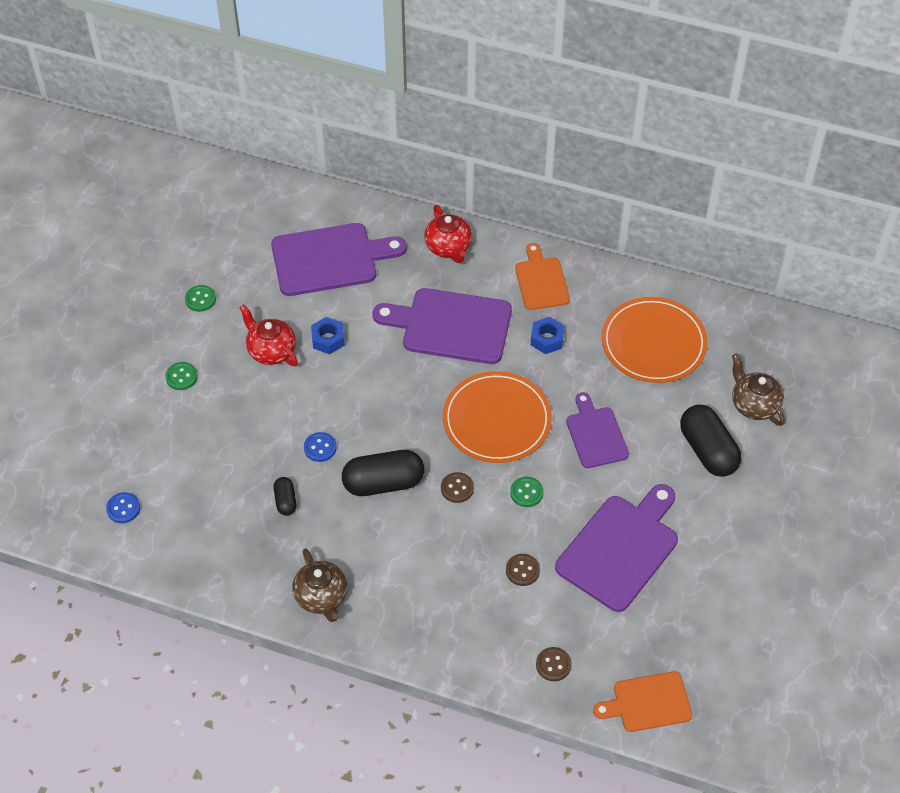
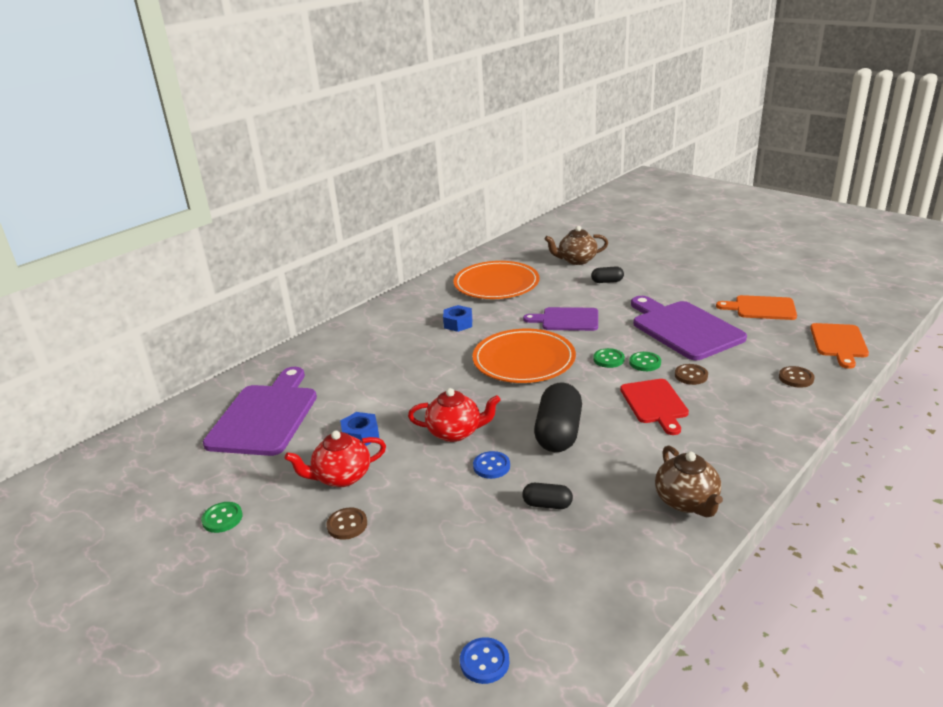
camera: 65 degrees left, 25 degrees down
(181, 377) = (318, 558): green button -> green button (645, 363)
(321, 597) = (687, 502): brown teapot -> brown teapot turned 75 degrees clockwise
(448, 248) = (321, 350): red teapot -> red teapot (455, 432)
(451, 325) = (405, 364): purple cutting board -> none
(457, 488) = (586, 393): brown button -> brown button (347, 525)
(459, 548) = (654, 404): none -> red cutting board
(541, 281) = (398, 316): orange cutting board -> orange cutting board (761, 308)
(708, 450) = (607, 281): black capsule -> black capsule, size x0.50

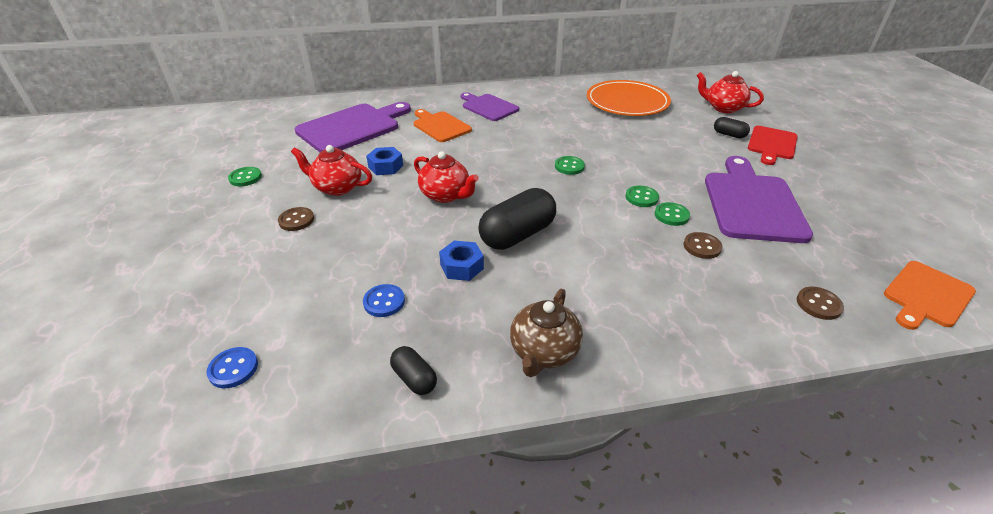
camera: 35 degrees right, 10 degrees up
(458, 323) = (557, 119): blue nut -> blue nut (462, 266)
(491, 466) = (435, 232): blue button -> blue button (384, 302)
(524, 360) = (569, 166): orange plate -> green button
(547, 505) = (432, 284): black capsule -> black capsule (414, 378)
(566, 320) = (648, 151): purple cutting board -> purple cutting board (488, 107)
(576, 260) = (723, 108): brown teapot -> red teapot
(654, 404) = (632, 253): red cutting board -> red cutting board (771, 144)
(761, 308) = (869, 220): orange cutting board -> orange cutting board (440, 126)

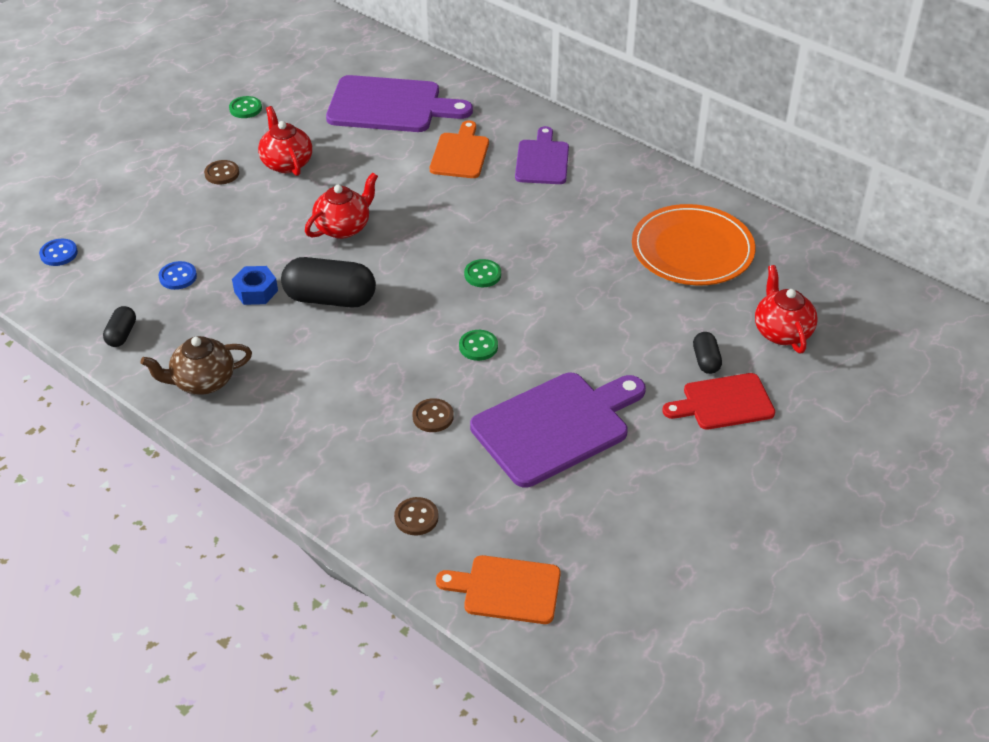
camera: 50 degrees right, 5 degrees up
(385, 166) = (348, 167): blue nut -> none
(446, 195) = (343, 227): red teapot -> red teapot turned 135 degrees counterclockwise
(671, 215) = (467, 378): green button -> none

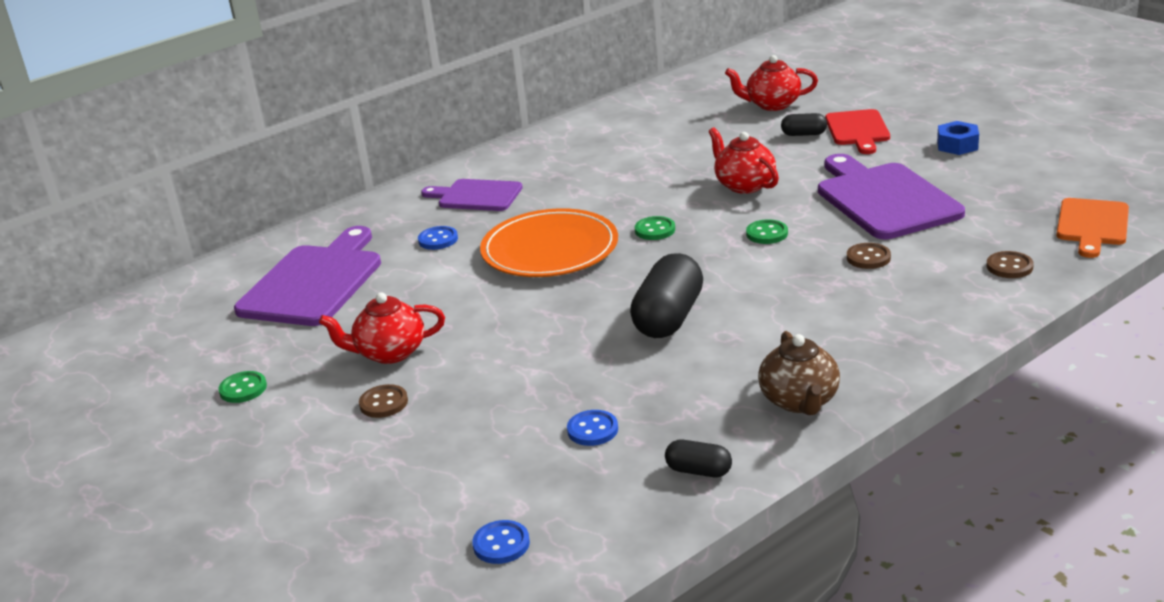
camera: 75 degrees left, 15 degrees down
(256, 291) = (640, 368): blue nut -> blue nut (957, 145)
(343, 227) = (540, 311): red teapot -> red teapot (744, 185)
(460, 153) = (438, 239): orange cutting board -> blue button
(692, 249) = (651, 133): orange plate -> orange plate (550, 249)

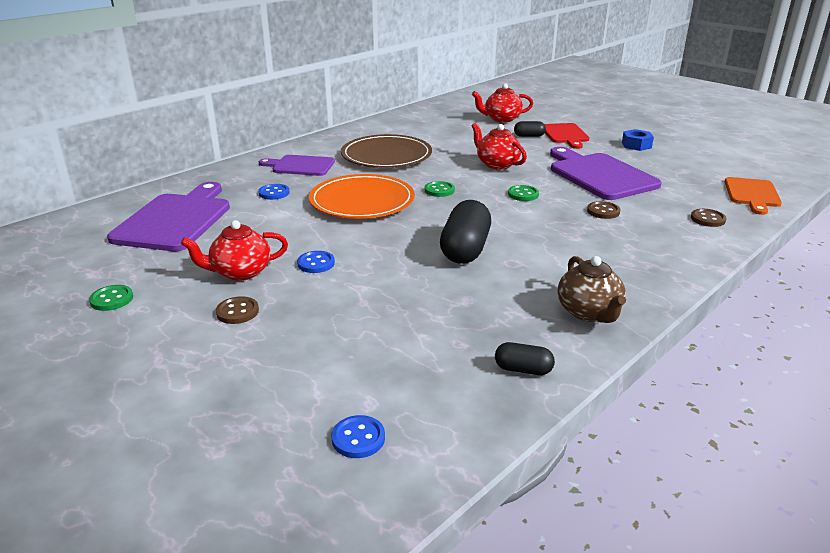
camera: 10 degrees left, 0 degrees up
(592, 430) = (423, 334): blue button -> blue button (316, 263)
(594, 175) = (386, 155): none -> brown plate

